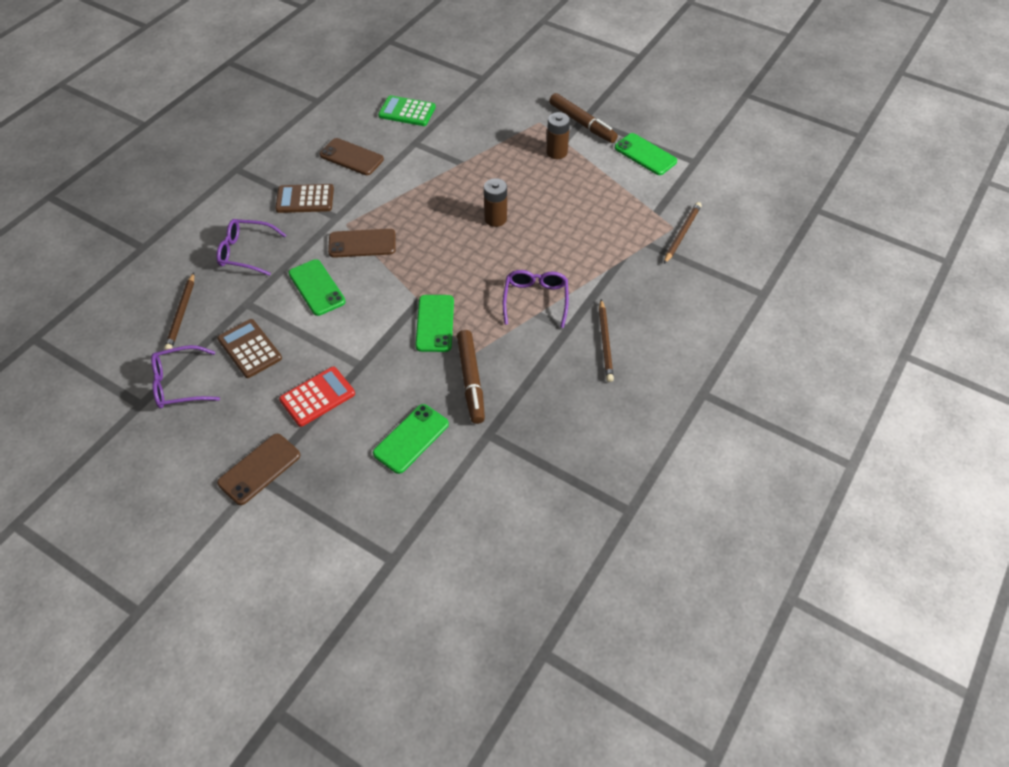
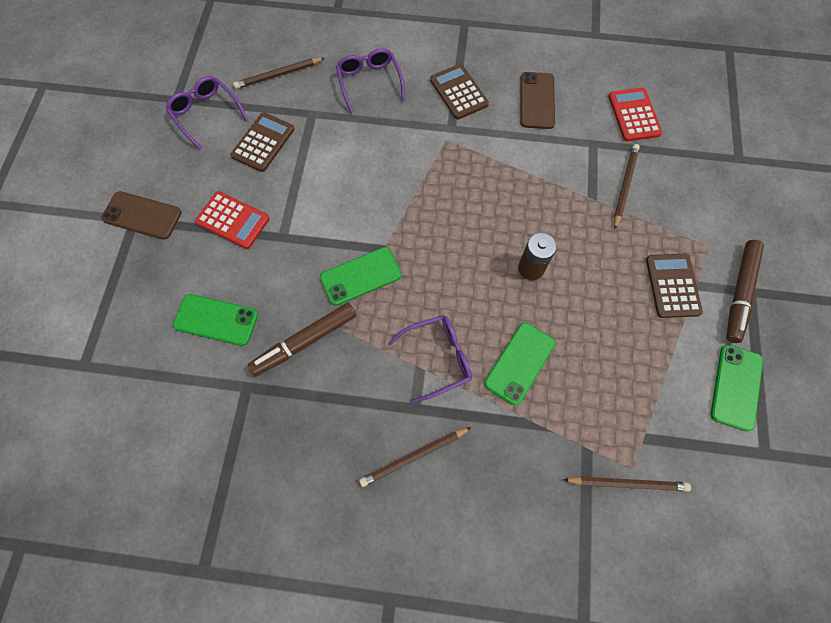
camera: 65 degrees right, 15 degrees up
(316, 288) = (356, 156): green phone -> green phone (519, 363)
(362, 243) = (429, 165): brown phone -> none
(407, 112) = (633, 115): green calculator -> red calculator
(463, 142) = (625, 186): none -> brown pencil
(556, 152) = (672, 286): brown battery -> brown calculator

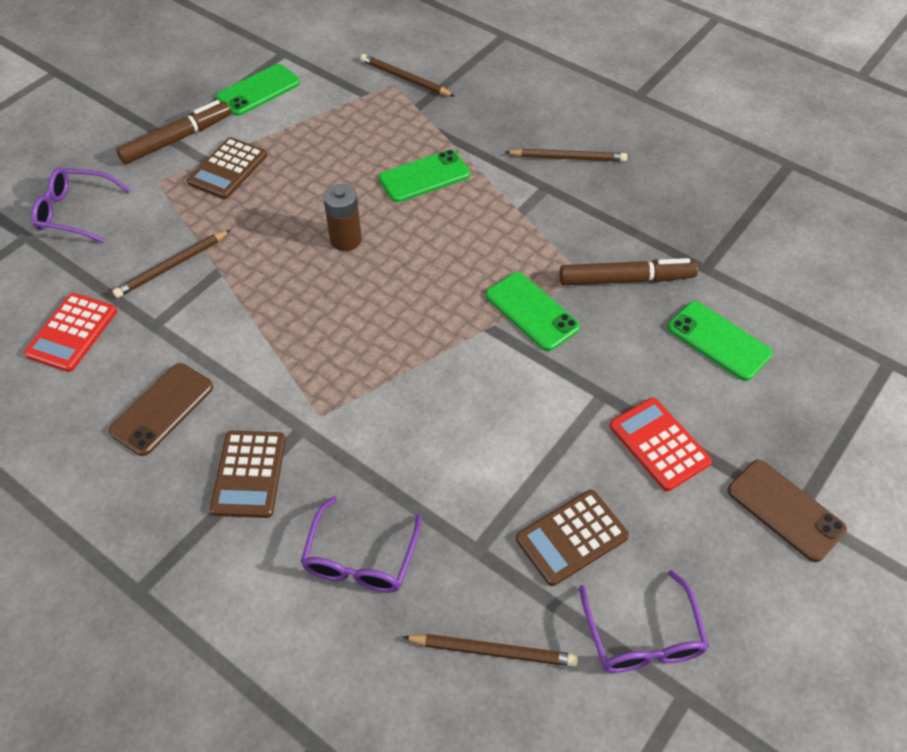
camera: 150 degrees left, 15 degrees down
(360, 276) = (531, 311): green phone -> green phone turned 45 degrees clockwise
(438, 358) = (498, 211): purple glasses -> purple glasses (75, 212)

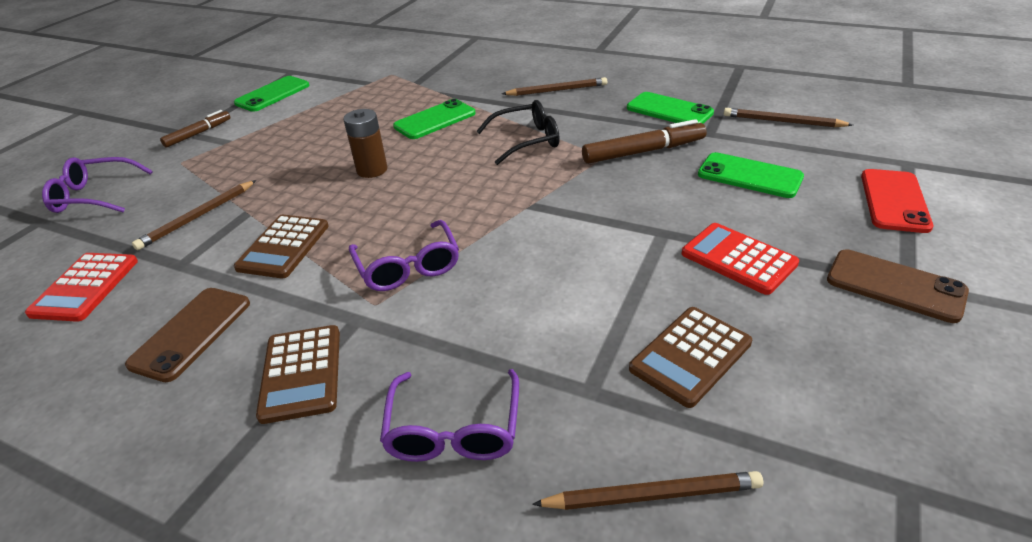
camera: 10 degrees left, 15 degrees down
(177, 139) = (198, 133): brown marker -> brown marker, size x0.63
(228, 169) = (249, 144): brown calculator -> brown calculator (284, 247)
(405, 78) = (401, 69): brown pencil -> brown pencil (783, 121)
(511, 233) = (526, 140): none -> black glasses
(531, 311) = (567, 187): green phone -> green phone (669, 110)
(642, 636) = (821, 436): purple glasses -> purple glasses (408, 266)
(844, 410) = (894, 201): none -> red phone

